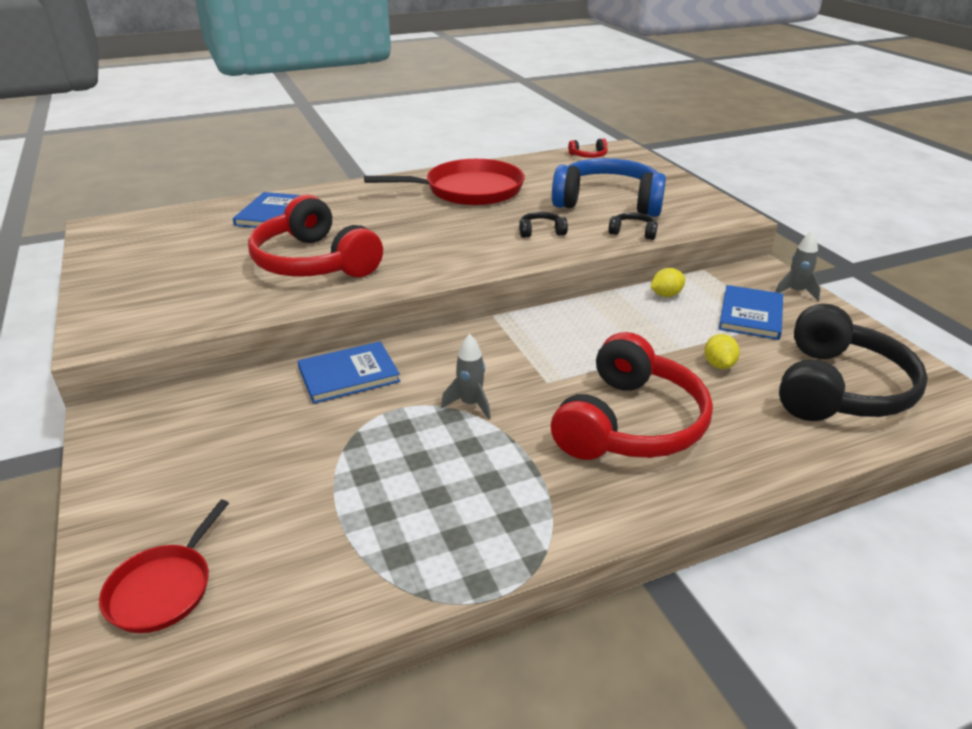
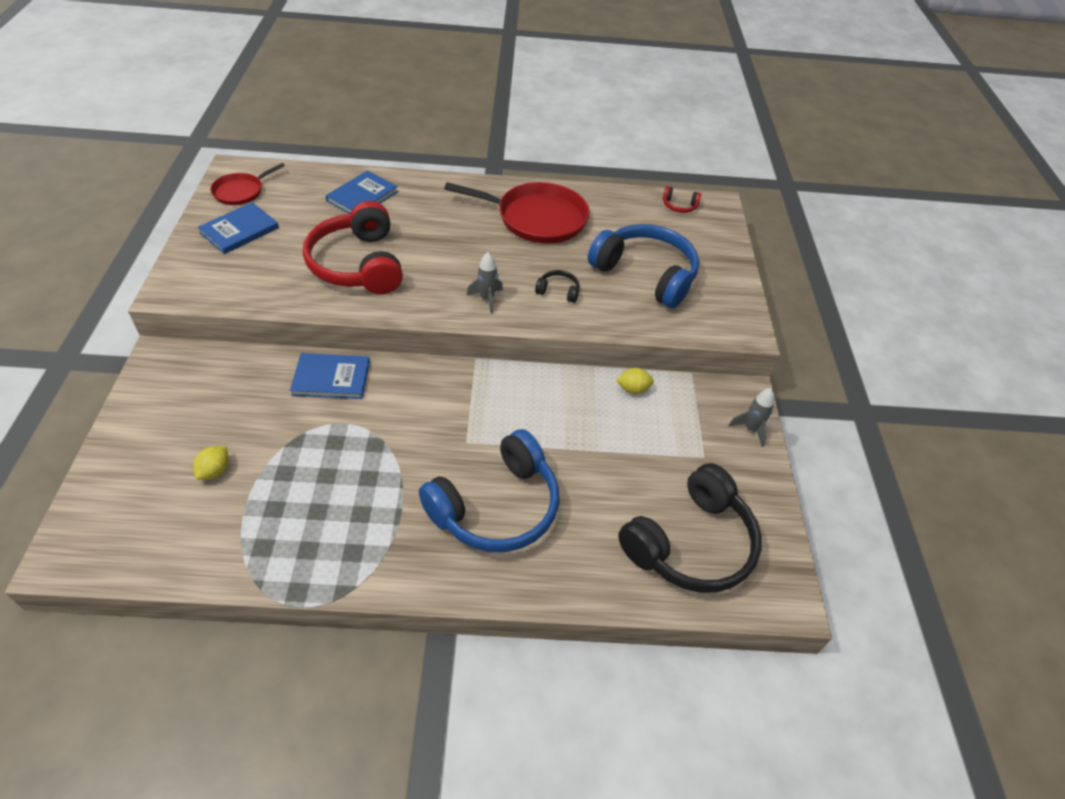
camera: 20 degrees right, 15 degrees up
(163, 588) = (118, 509): red pan -> red pan (241, 191)
(470, 404) = (396, 440): grey rocket -> grey rocket (487, 299)
(630, 423) = (496, 507): red headphones -> blue headphones
(633, 232) = (636, 319): black headphones -> none
(719, 365) = (613, 479): yellow lemon -> yellow lemon (215, 471)
(751, 315) = (687, 439): blue book -> blue book (239, 230)

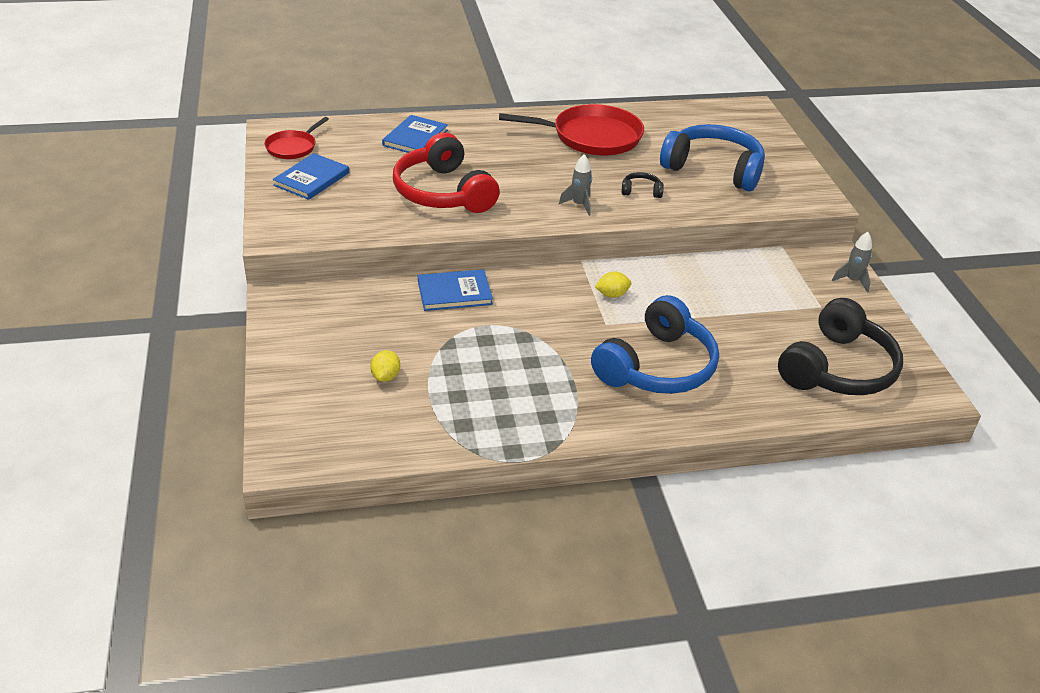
camera: 10 degrees left, 10 degrees down
(633, 389) = (735, 265): yellow lemon -> yellow lemon (612, 295)
(679, 206) = (718, 112): red headphones -> none

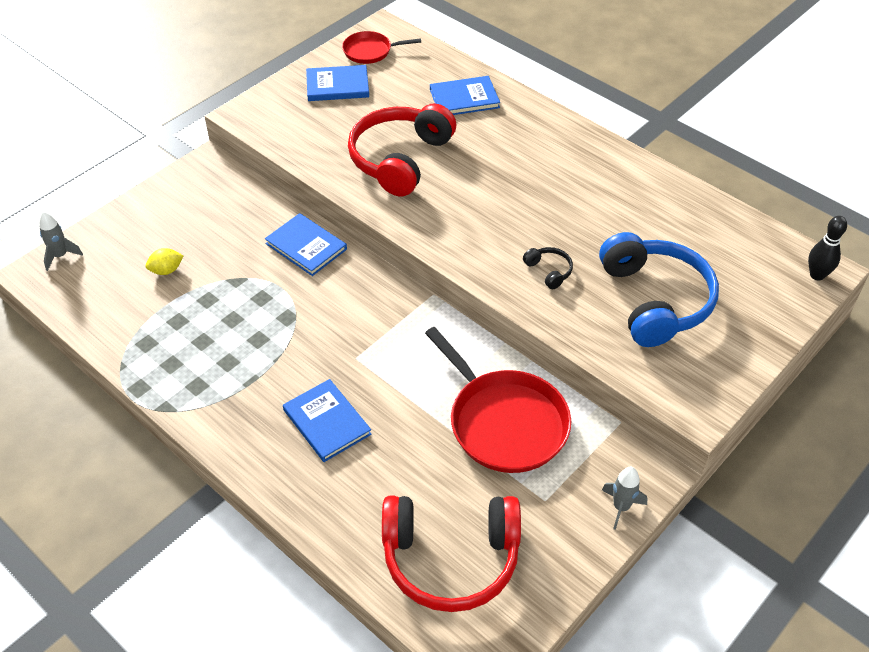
camera: 55 degrees right, 10 degrees up
(579, 205) = (476, 244): grey rocket -> grey rocket (60, 256)
(591, 137) = (604, 192): red pan -> red pan (504, 422)
(612, 295) = (403, 340): yellow lemon -> none
(657, 367) = (326, 422): blue headphones -> blue book
(753, 111) = (817, 275): none -> black bowling pin
(838, 369) = (450, 558): black headphones -> red headphones

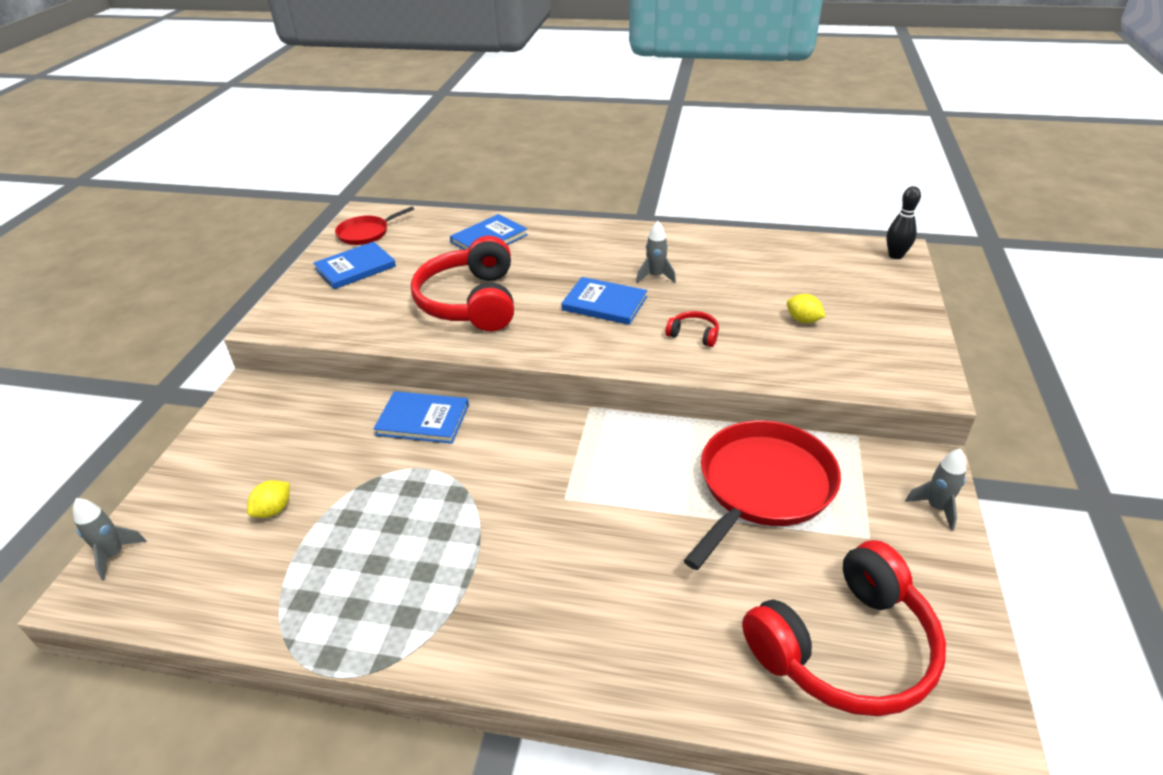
camera: 30 degrees left, 10 degrees down
(326, 422) = (590, 577): blue book -> blue book (604, 303)
(504, 422) = (762, 486): red pan -> red pan turned 75 degrees counterclockwise
(549, 271) = (694, 334): black headphones -> red headphones
(570, 200) = (655, 277): none -> grey rocket
(655, 300) = (803, 320): blue headphones -> yellow lemon

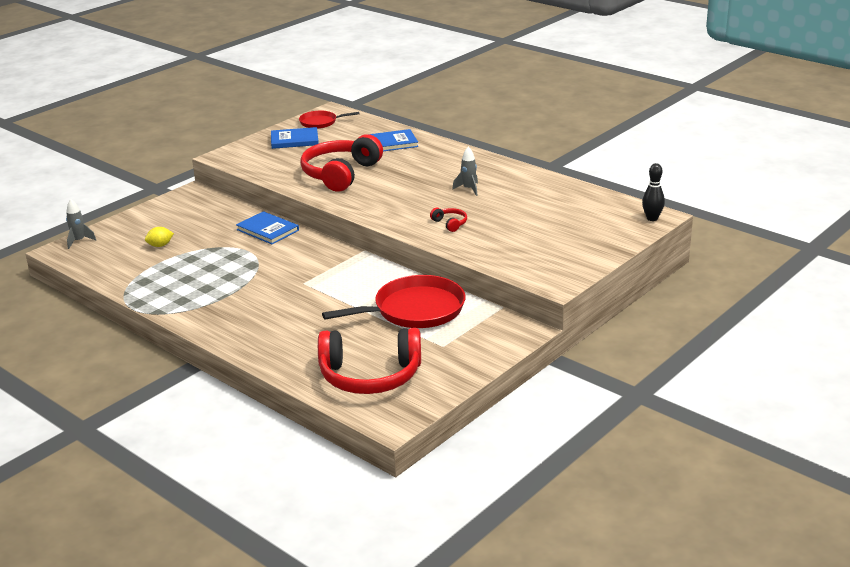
camera: 30 degrees right, 10 degrees down
(604, 303) = (417, 195): blue book -> none
(803, 320) = (529, 235): yellow lemon -> none
(936, 508) = (500, 347): grey rocket -> none

